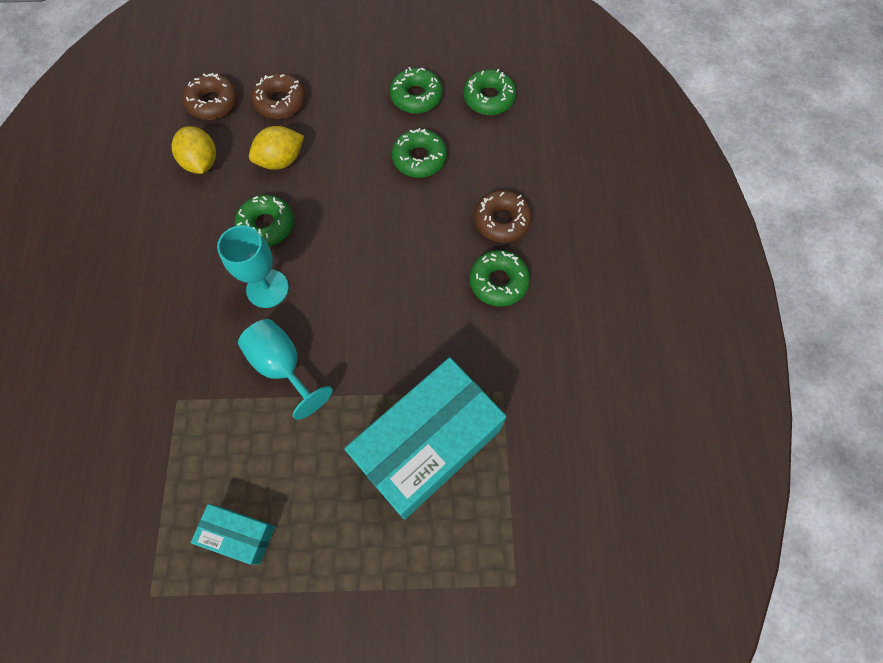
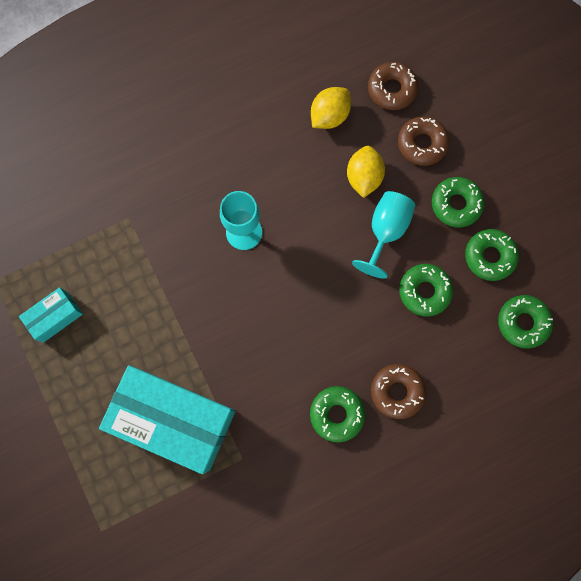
camera: 65 degrees right, 10 degrees up
(239, 535) = (55, 317): turquoise box -> turquoise box turned 60 degrees clockwise
(266, 225) = (297, 200): green donut -> green donut (456, 204)
(281, 160) = (363, 177): yellow lemon -> yellow lemon turned 60 degrees clockwise
(283, 366) = (187, 279): turquoise goblet -> turquoise goblet (385, 231)

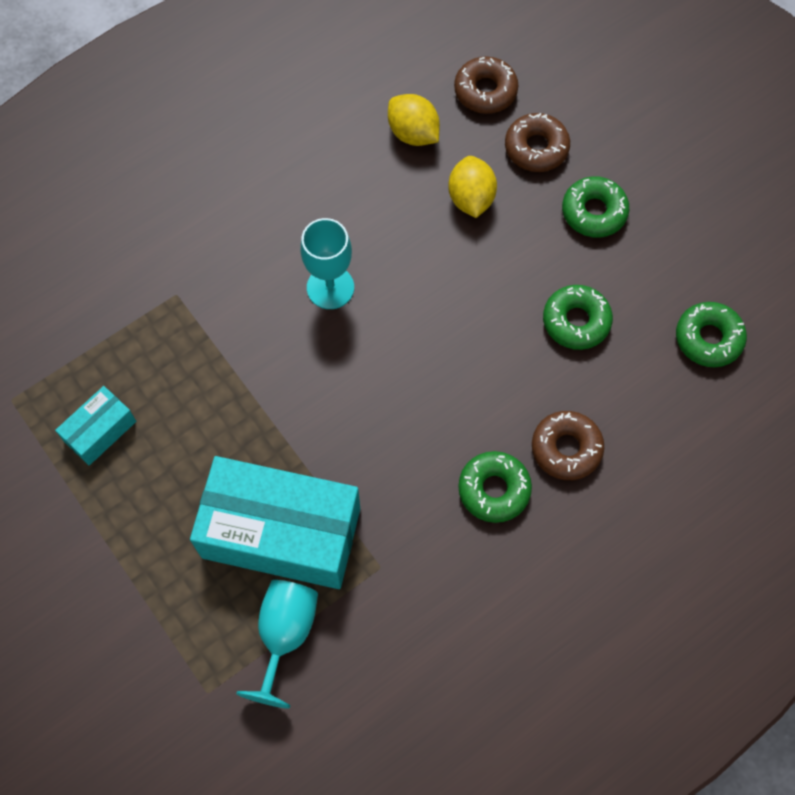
camera: 10 degrees left, 10 degrees down
(329, 116) = (413, 133): yellow lemon -> yellow lemon turned 75 degrees counterclockwise
(385, 231) = (512, 257): turquoise goblet -> turquoise goblet (285, 634)
(489, 256) = (649, 267): green donut -> none

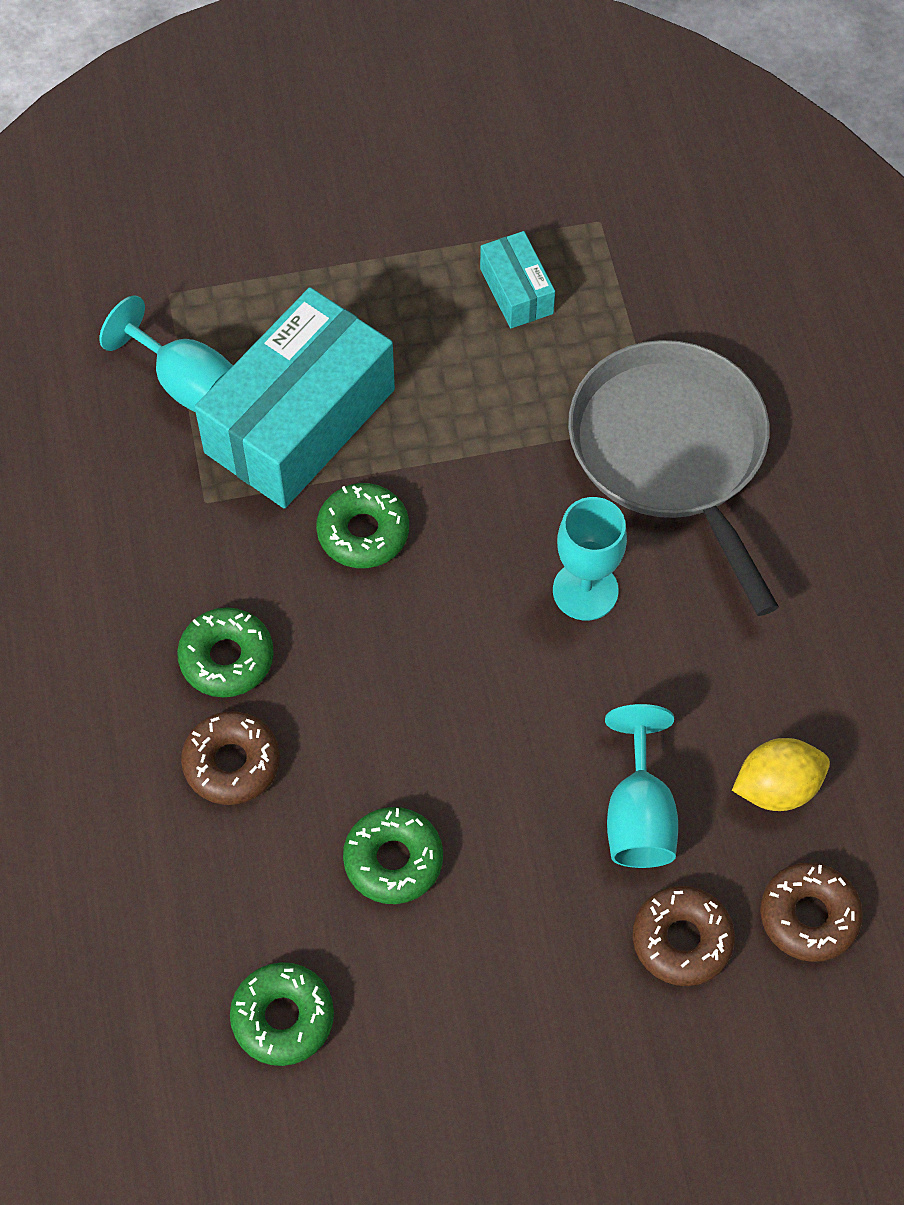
camera: 115 degrees right, 5 degrees down
(197, 276) = (671, 451): none -> grey pan
(471, 198) = (639, 815): yellow lemon -> turquoise goblet
(594, 212) = (544, 966): green donut -> green donut (363, 532)

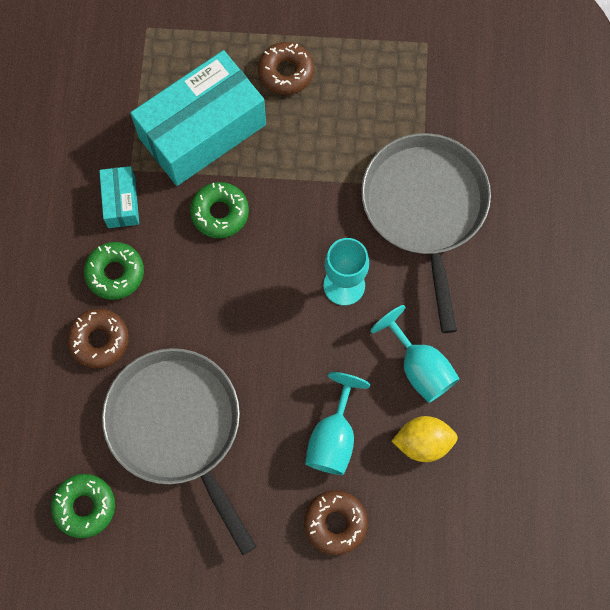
camera: 15 degrees right, 10 degrees up
(186, 383) = (140, 89): turquoise goblet -> turquoise goblet (419, 367)
(393, 860) = (177, 426): green donut -> grey pan
(516, 291) = (360, 77): turquoise box -> turquoise box (121, 202)
(809, 916) = (417, 529): brown donut -> brown donut (286, 72)

